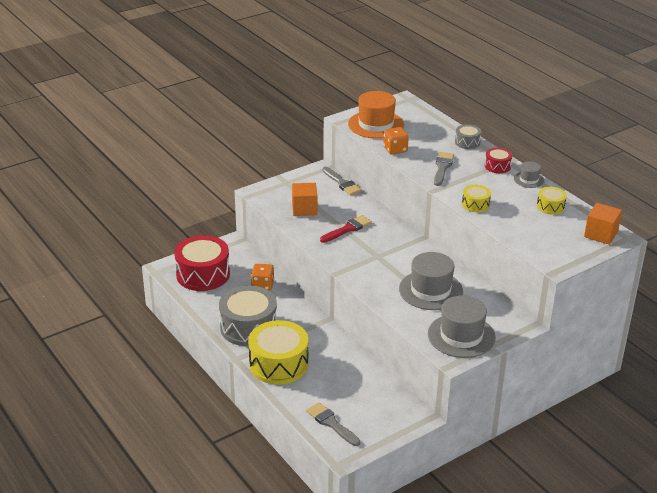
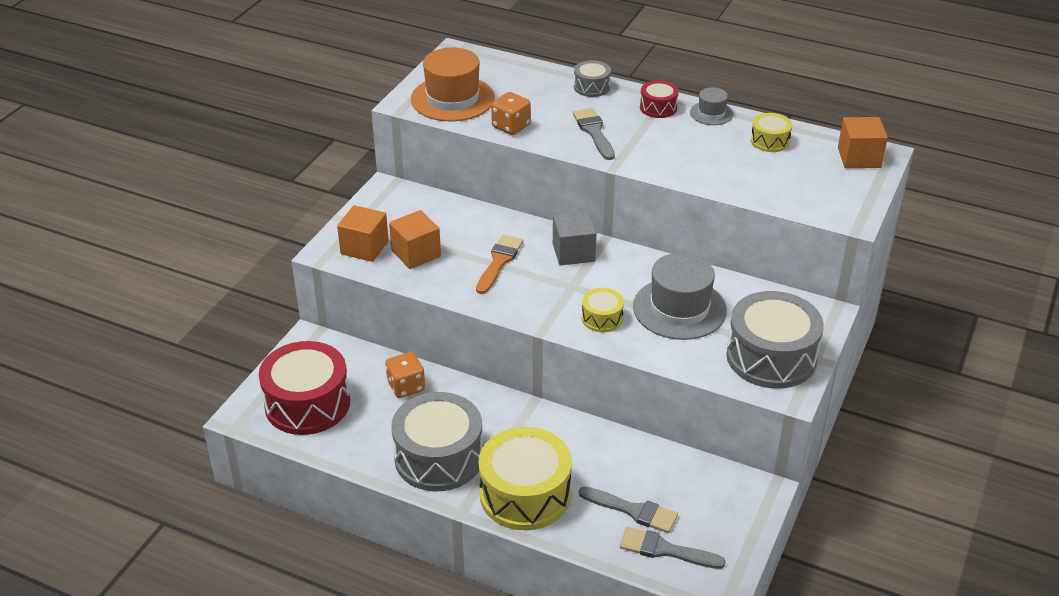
camera: 30 degrees left, 5 degrees up
(279, 196) = (364, 247): none -> orange cube
(342, 183) = (433, 198): grey brush -> grey brush (633, 510)
(347, 229) = (499, 262): red brush -> orange brush
(396, 239) = (573, 252): none -> grey cube
(461, 336) = (771, 357): grey hat -> grey drum
(475, 204) = (682, 169): yellow drum -> yellow drum (602, 318)

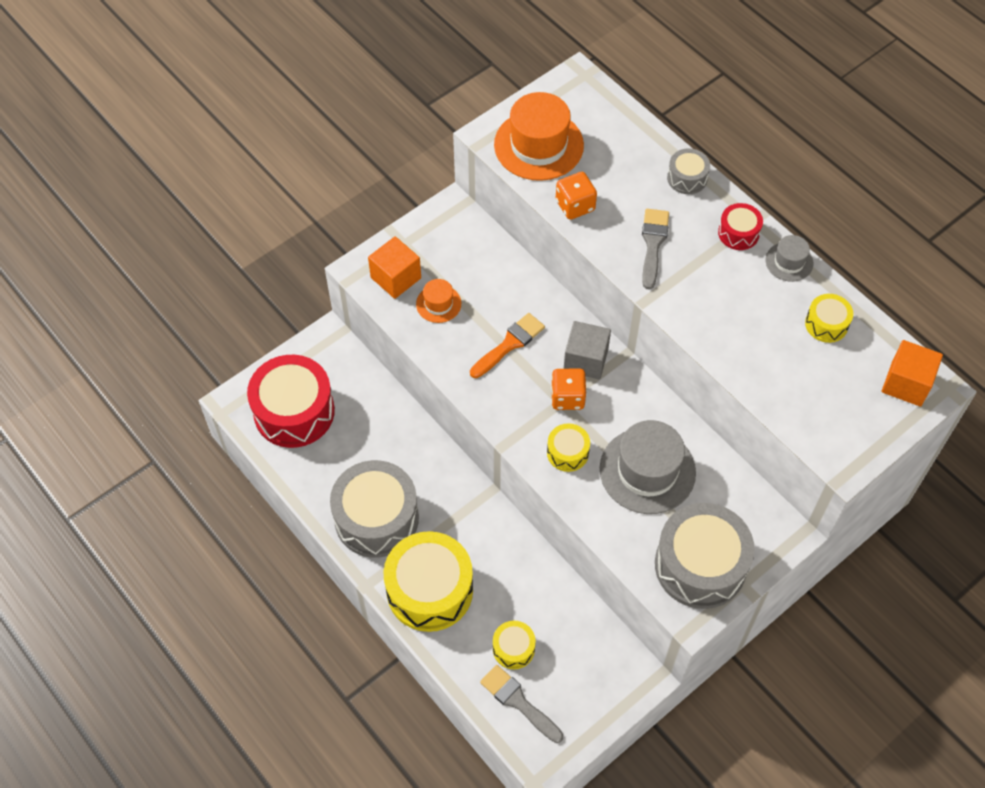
camera: 25 degrees right, 20 degrees up
(406, 386) = (387, 427): orange dice -> orange dice (567, 397)
(416, 254) = (438, 304): orange cube -> orange hat
(633, 510) = (513, 648): grey brush -> yellow drum

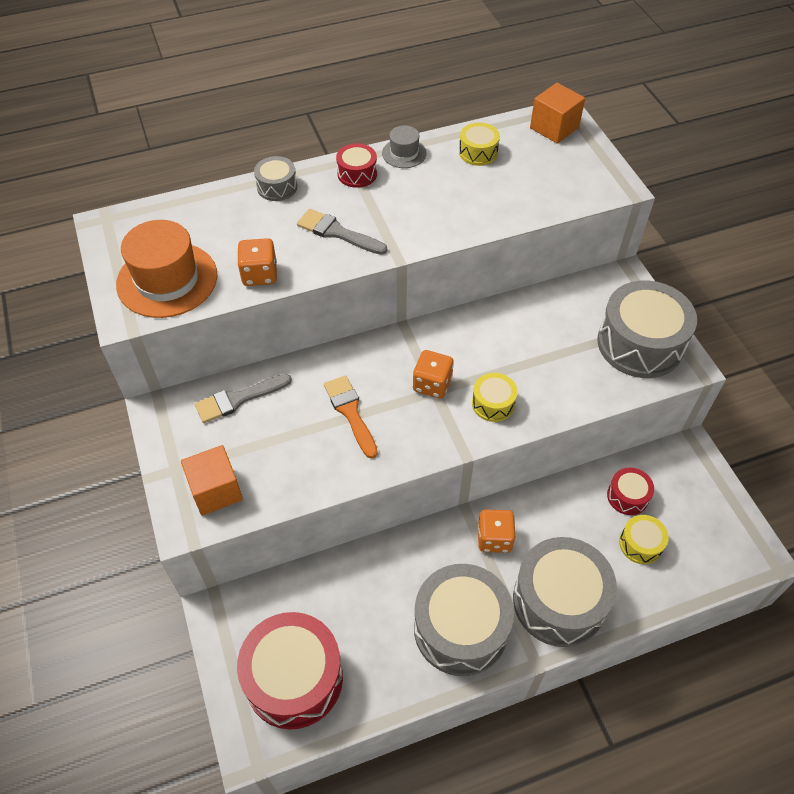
camera: 70 degrees left, 5 degrees down
(429, 590) = (559, 601): yellow drum -> grey drum
(438, 304) = (270, 460): orange hat -> none
(471, 522) = (494, 538): none -> orange dice
(518, 702) = (696, 558): grey brush -> grey brush (238, 399)
(561, 627) = (627, 496): none -> red drum
(585, 360) = (397, 357): grey cube -> none
(647, 470) = (533, 349): grey hat -> none

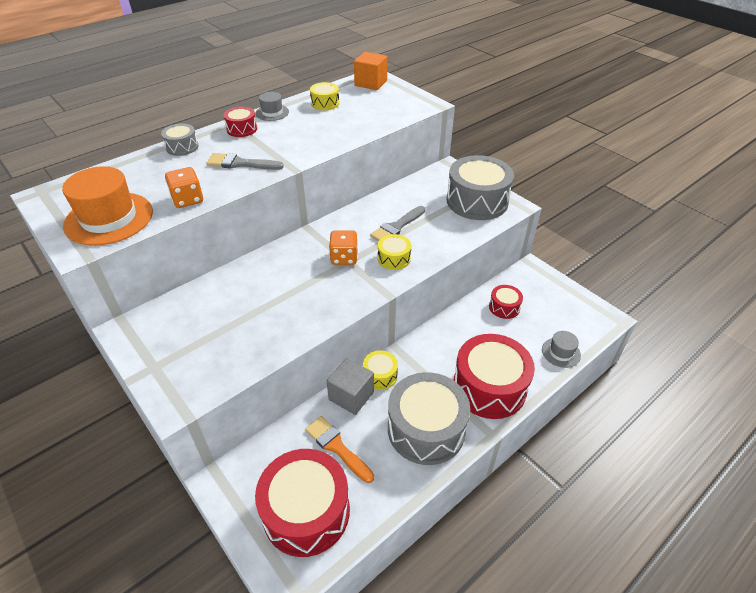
camera: 20 degrees left, 10 degrees down
(216, 490) = (195, 372): orange cube -> none
(238, 399) = (193, 304): grey brush -> grey brush (397, 227)
(350, 412) = (288, 290): orange brush -> orange brush (337, 447)
(390, 556) = (351, 396): none -> grey cube
(494, 538) = (424, 360): orange dice -> none
(559, 601) = (489, 387): grey drum -> red drum
(640, 544) = (527, 334): yellow drum -> yellow drum (380, 375)
(673, 584) = (561, 352): none -> grey hat

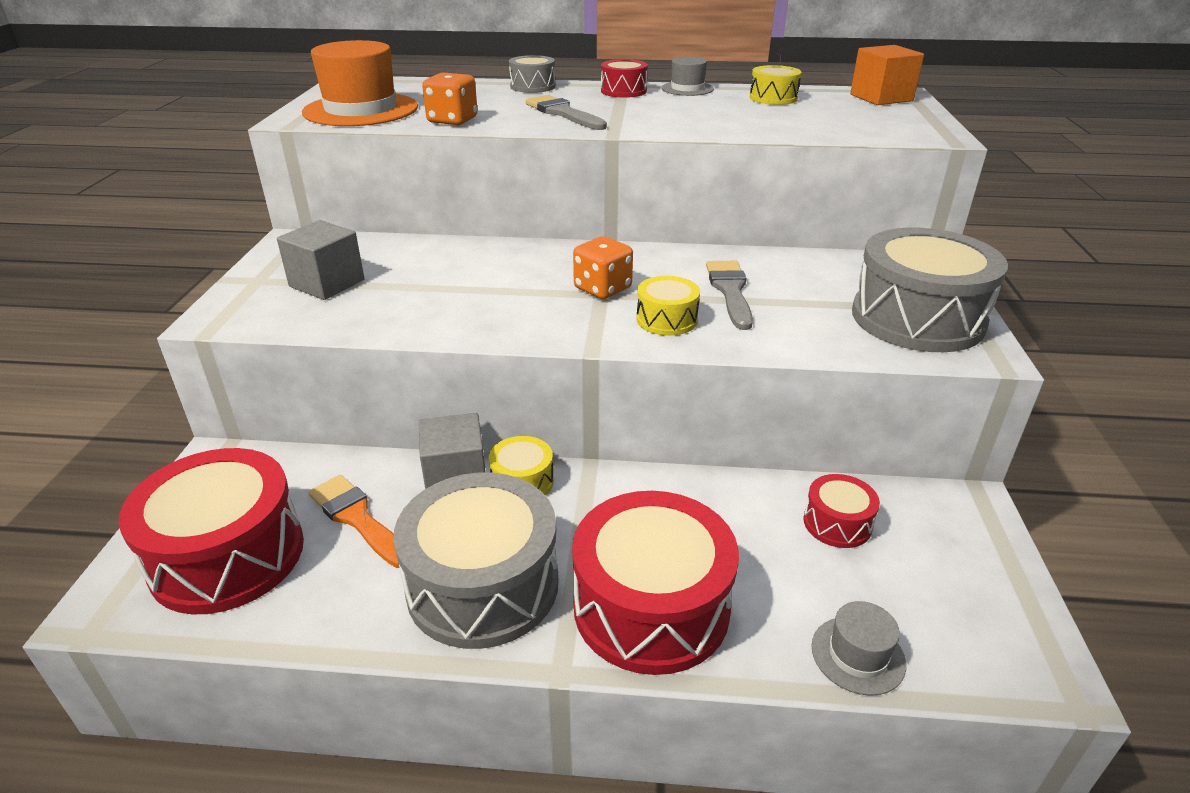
camera: 45 degrees right, 10 degrees down
(200, 342) = (327, 283): none -> grey cube
(337, 447) = (357, 518): orange brush -> orange brush turned 45 degrees counterclockwise
(397, 227) = (730, 291): grey brush -> grey brush turned 90 degrees clockwise

